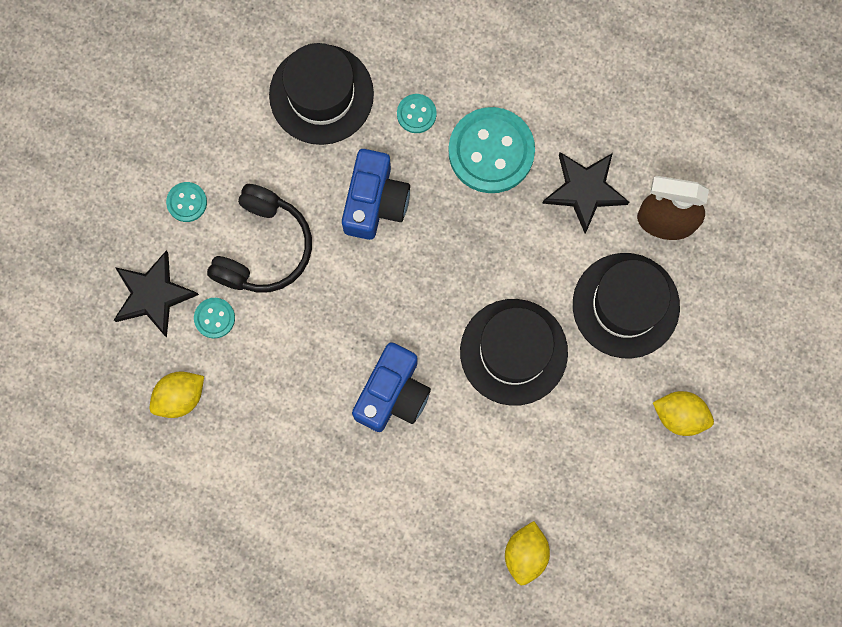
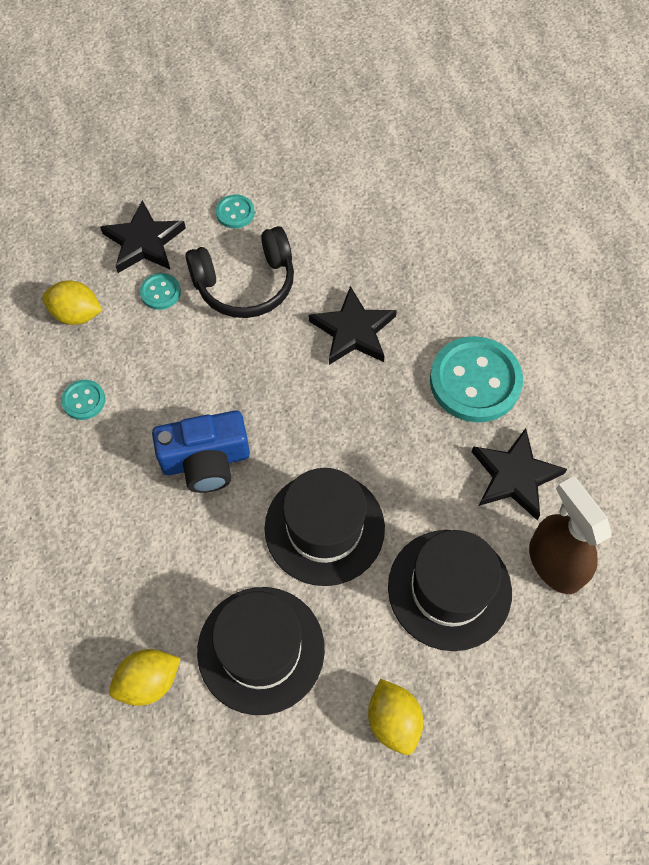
camera: 50 degrees right, 15 degrees down
(321, 94) = (401, 236): black hat -> black hat (261, 649)
(375, 202) = (353, 331): blue camera -> black star
(416, 114) = (450, 307): turquoise button -> turquoise button (84, 400)

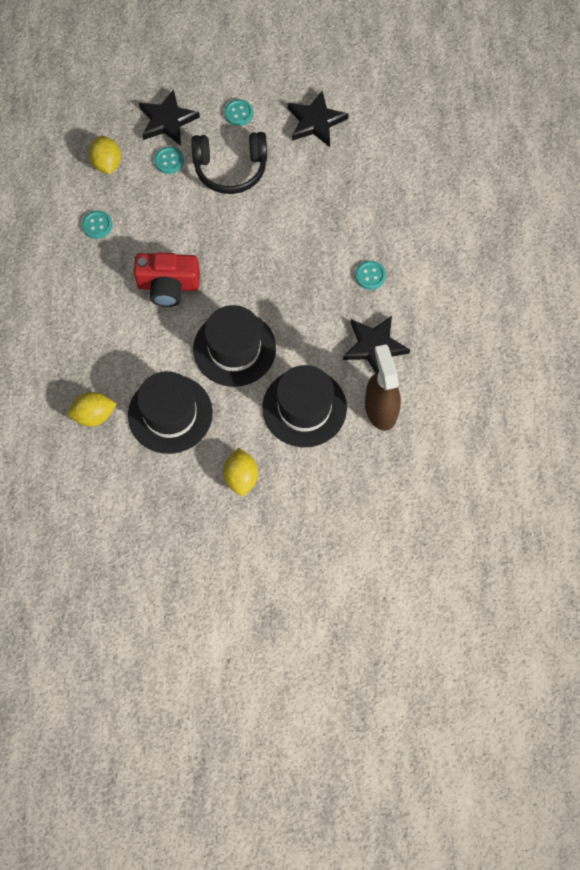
camera: 15 degrees right, 5 degrees up
(77, 314) = (107, 163): yellow lemon -> yellow lemon turned 45 degrees clockwise
(206, 461) = (168, 286): blue camera -> red camera
(353, 331) = (296, 220): black star -> black star (316, 122)
(475, 381) = (370, 276): turquoise button -> turquoise button, size x0.46

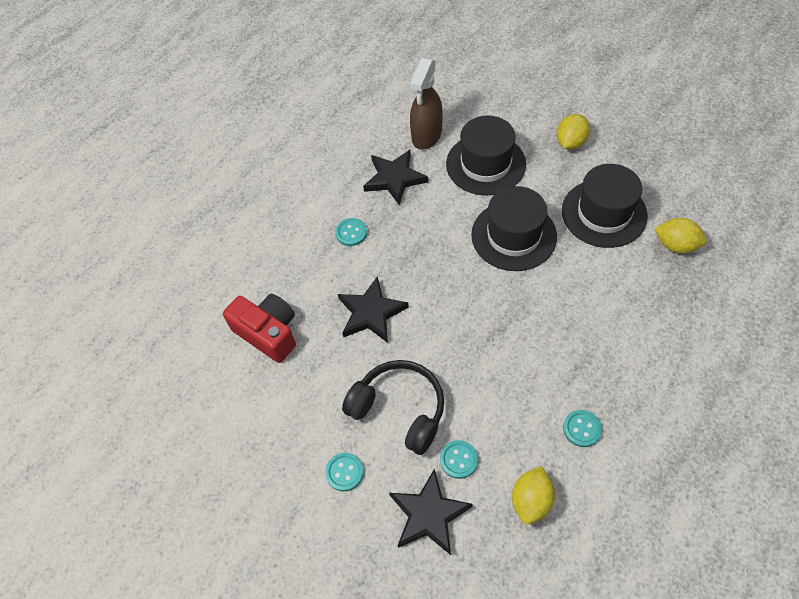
camera: 140 degrees left, 10 degrees down
(168, 286) = (541, 322): red camera -> red camera (268, 333)
(316, 122) = (275, 410): black star -> black star (371, 313)

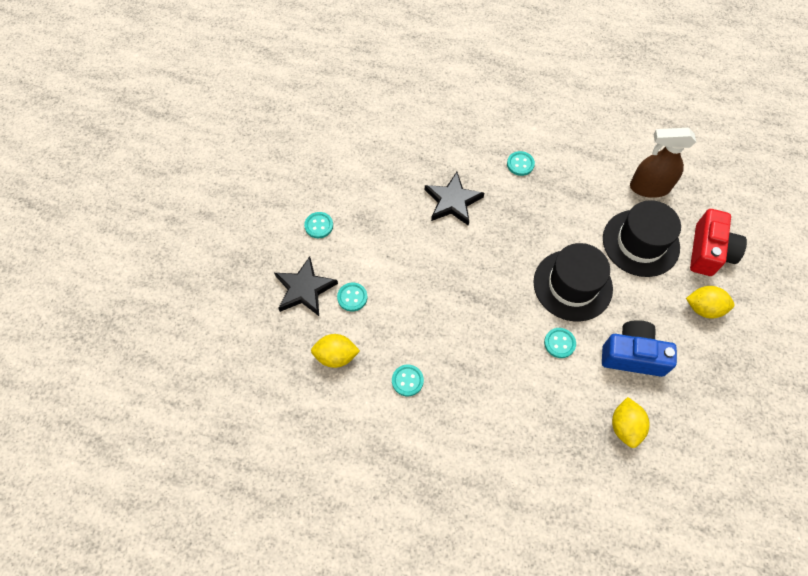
camera: 65 degrees right, 5 degrees up
(268, 333) = (409, 141): red camera -> red camera (709, 251)
(394, 178) = (589, 177): black star -> none
(399, 410) = (378, 246): black headphones -> none
(575, 269) = (559, 343): none -> turquoise button
(604, 213) = (632, 355): black hat -> blue camera

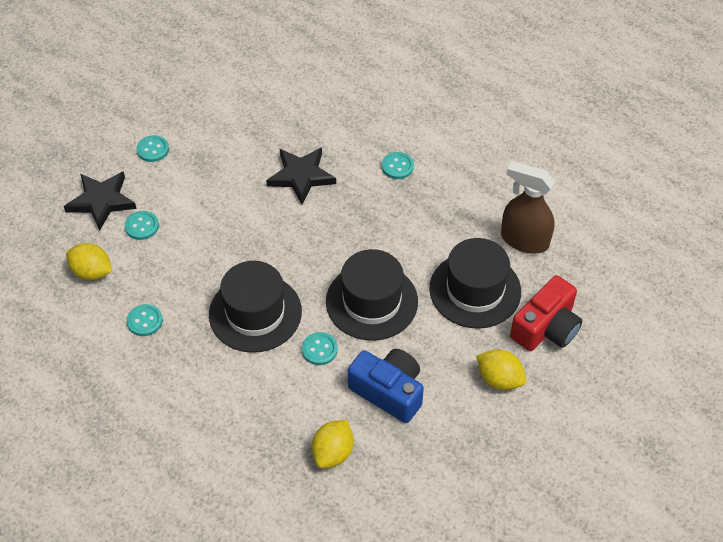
camera: 25 degrees right, 10 degrees down
(491, 334) = (255, 313): none -> black hat

